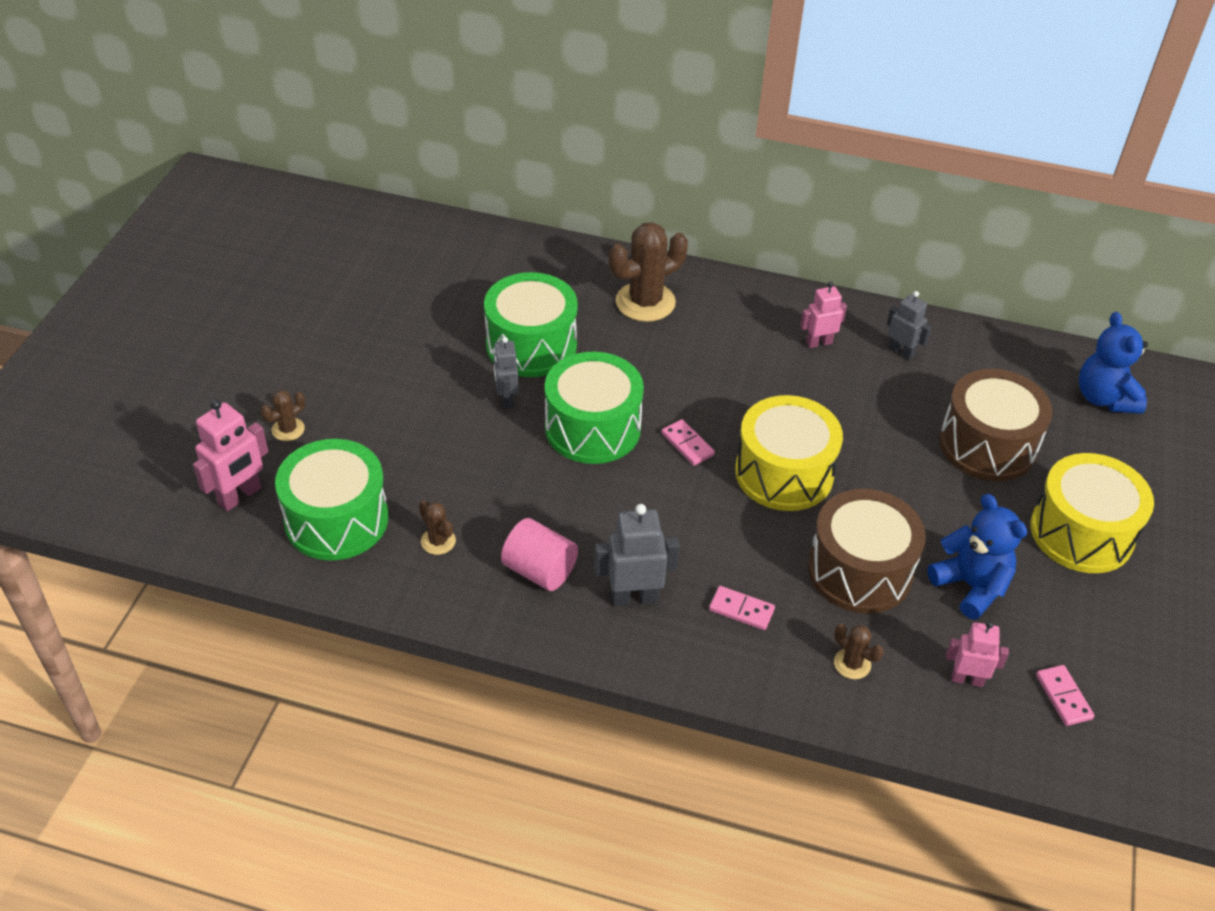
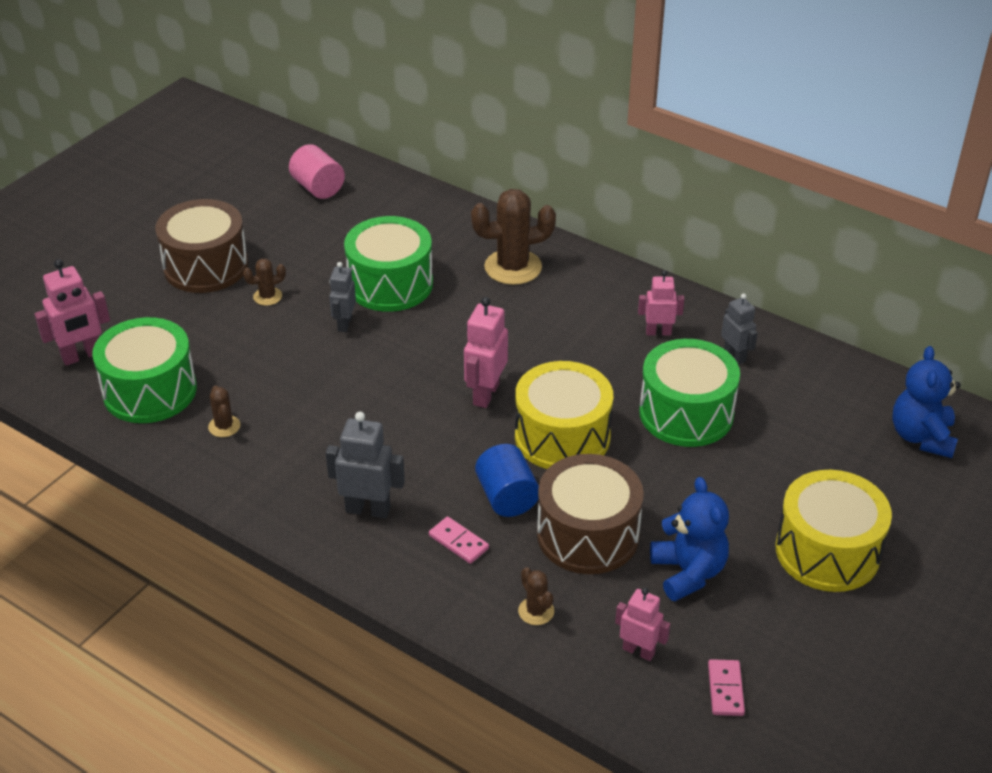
camera: 20 degrees right, 5 degrees down
(288, 429) = (148, 312): brown cactus -> brown cactus (267, 296)
(539, 570) = (297, 469): pink cylinder -> pink cylinder (318, 188)
(592, 428) = (407, 363): green drum -> green drum (686, 413)
(687, 444) = (485, 394): pink domino -> pink robot
(764, 550) = (507, 497): none -> blue cylinder
(987, 445) = (775, 454): brown drum -> brown drum (206, 266)

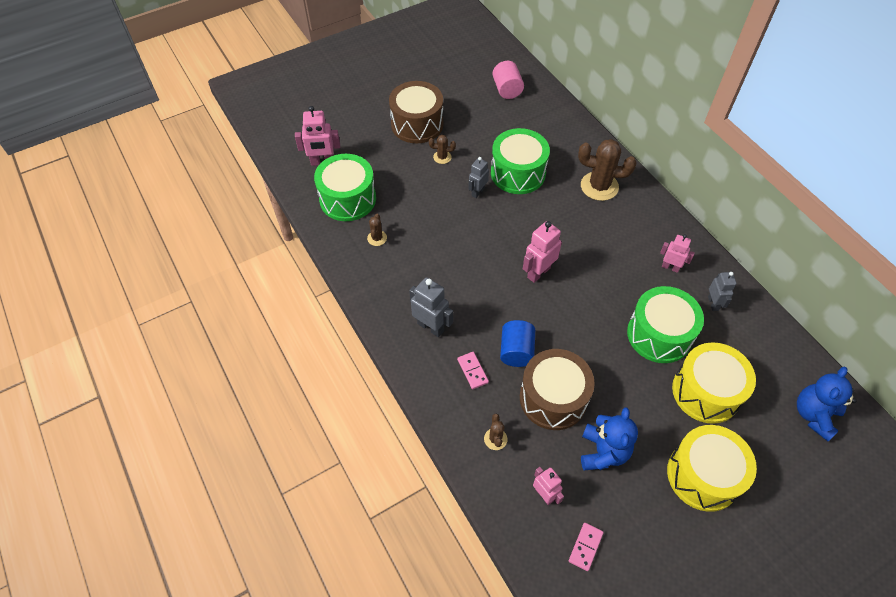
camera: 25 degrees right, 15 degrees up
(562, 437) = (571, 321): yellow drum -> yellow drum (706, 392)

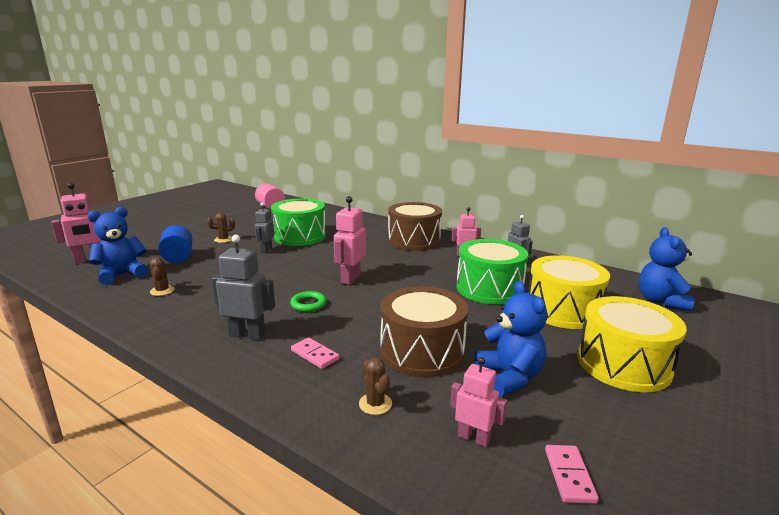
camera: 25 degrees left, 35 degrees down
(348, 199) = (122, 274): green drum -> blue teddy bear
(417, 124) = (192, 229): brown drum -> brown drum (414, 240)
(488, 301) = (308, 304): none -> green ring
(516, 351) = (358, 329): blue cylinder -> blue cylinder (178, 257)
(599, 186) = (375, 231): brown cactus -> none

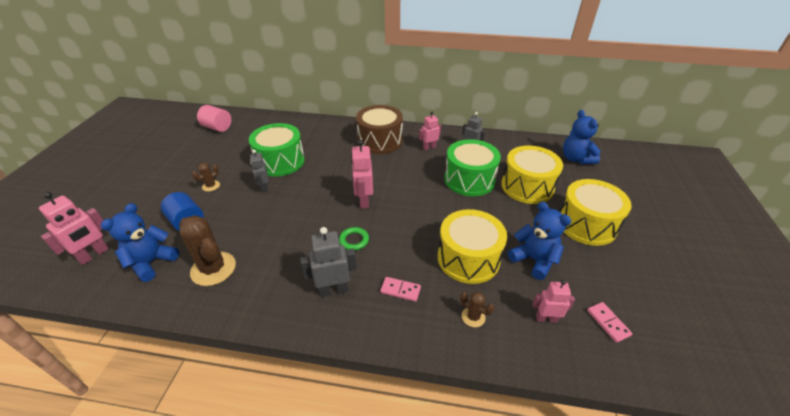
camera: 25 degrees left, 20 degrees up
(162, 291) = (213, 269): brown cactus -> brown cactus, size x2.03
(422, 351) = (468, 258): brown drum -> yellow drum

